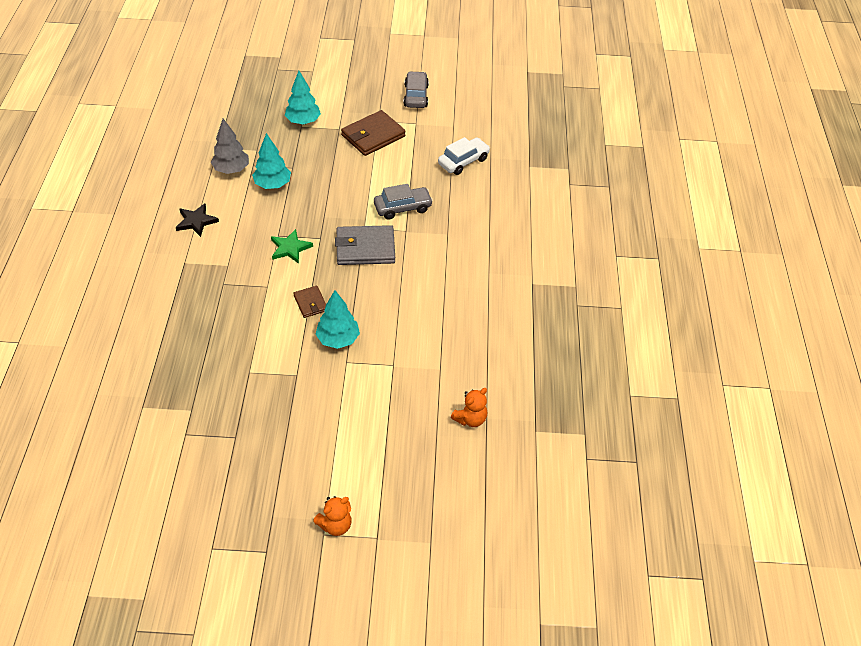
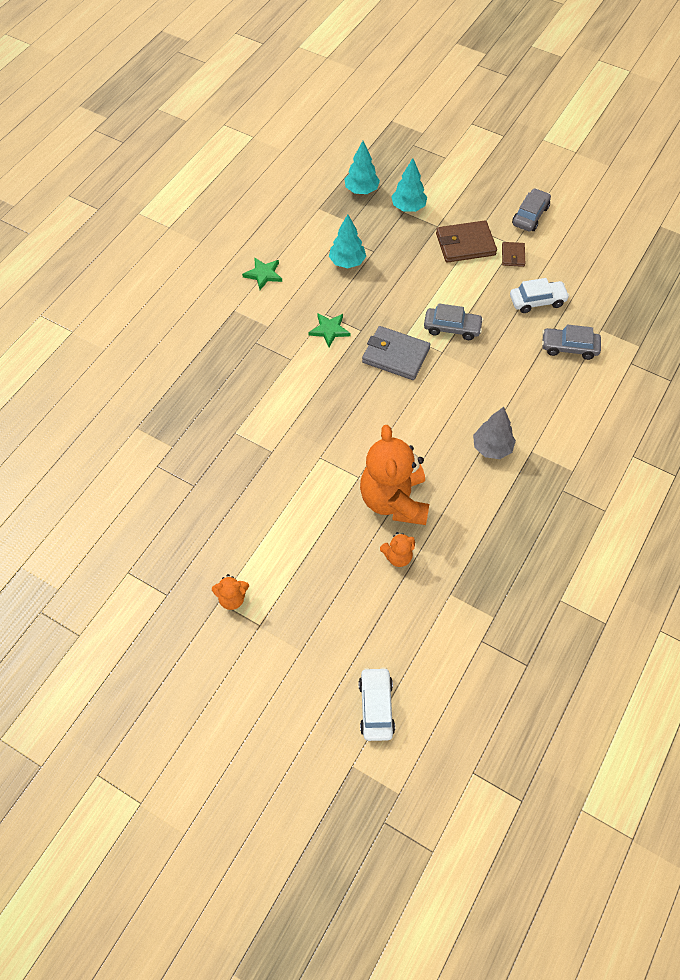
camera: 30 degrees right, 10 degrees up
(196, 221) = (263, 274): black star -> green star
(231, 170) = (319, 234): grey tree -> grey tree (492, 448)
(310, 303) = (319, 390): brown wallet -> brown wallet (513, 255)
(338, 339) = (324, 433): turquoise tree -> turquoise tree (361, 190)
(438, 372) = (394, 500): none -> orange teddy bear
(512, 189) = (569, 347): none -> grey car
(530, 560) = (376, 707): none -> white car

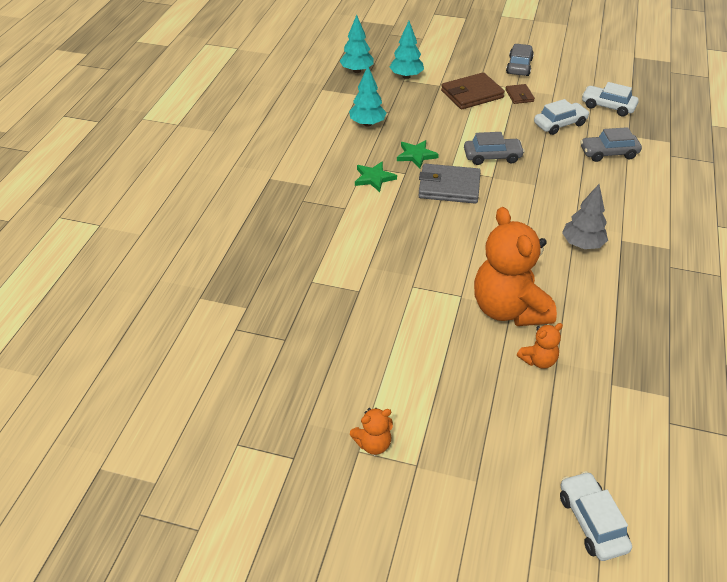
camera: 15 degrees left, 15 degrees down
(263, 274) = (288, 145): green star -> green star (416, 155)
(598, 288) = (608, 106): none -> white car

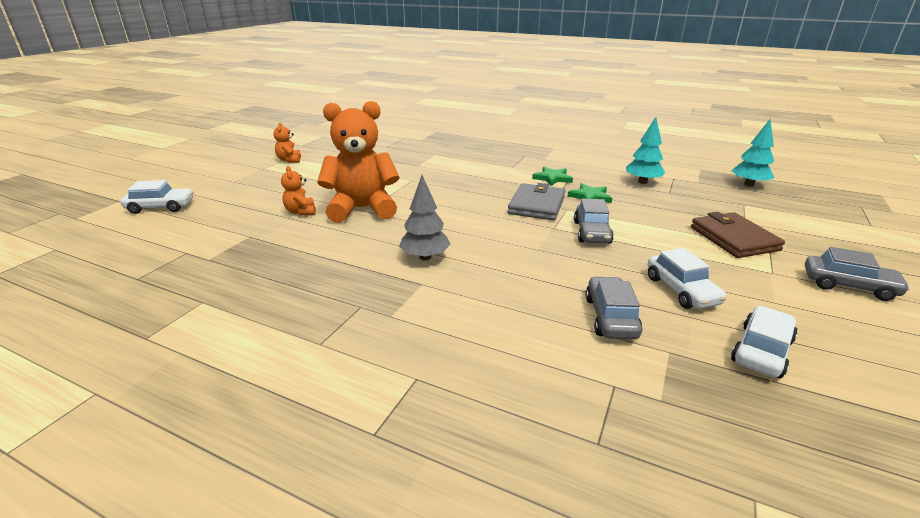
camera: 100 degrees right, 15 degrees down
(406, 76) = (754, 206): turquoise tree -> none
(519, 95) = (750, 271): brown wallet -> none

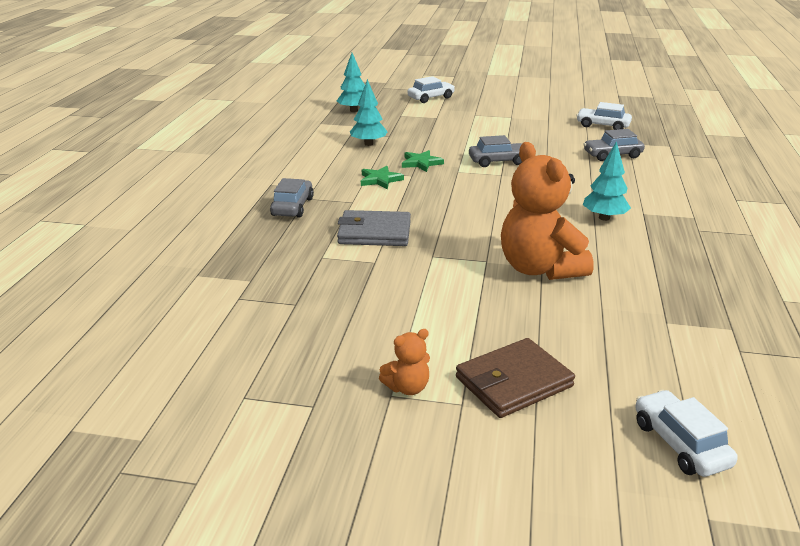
camera: 105 degrees left, 0 degrees up
(301, 212) = (581, 307): orange teddy bear -> none
(425, 257) = (604, 218): grey tree -> turquoise tree
(537, 205) = (458, 183): grey wallet -> grey wallet (374, 232)
(681, 290) = (559, 138): white car -> white car (431, 98)
(734, 238) = (469, 122): brown wallet -> brown wallet (513, 382)
(848, 286) = (511, 103): grey car -> grey car (292, 207)

